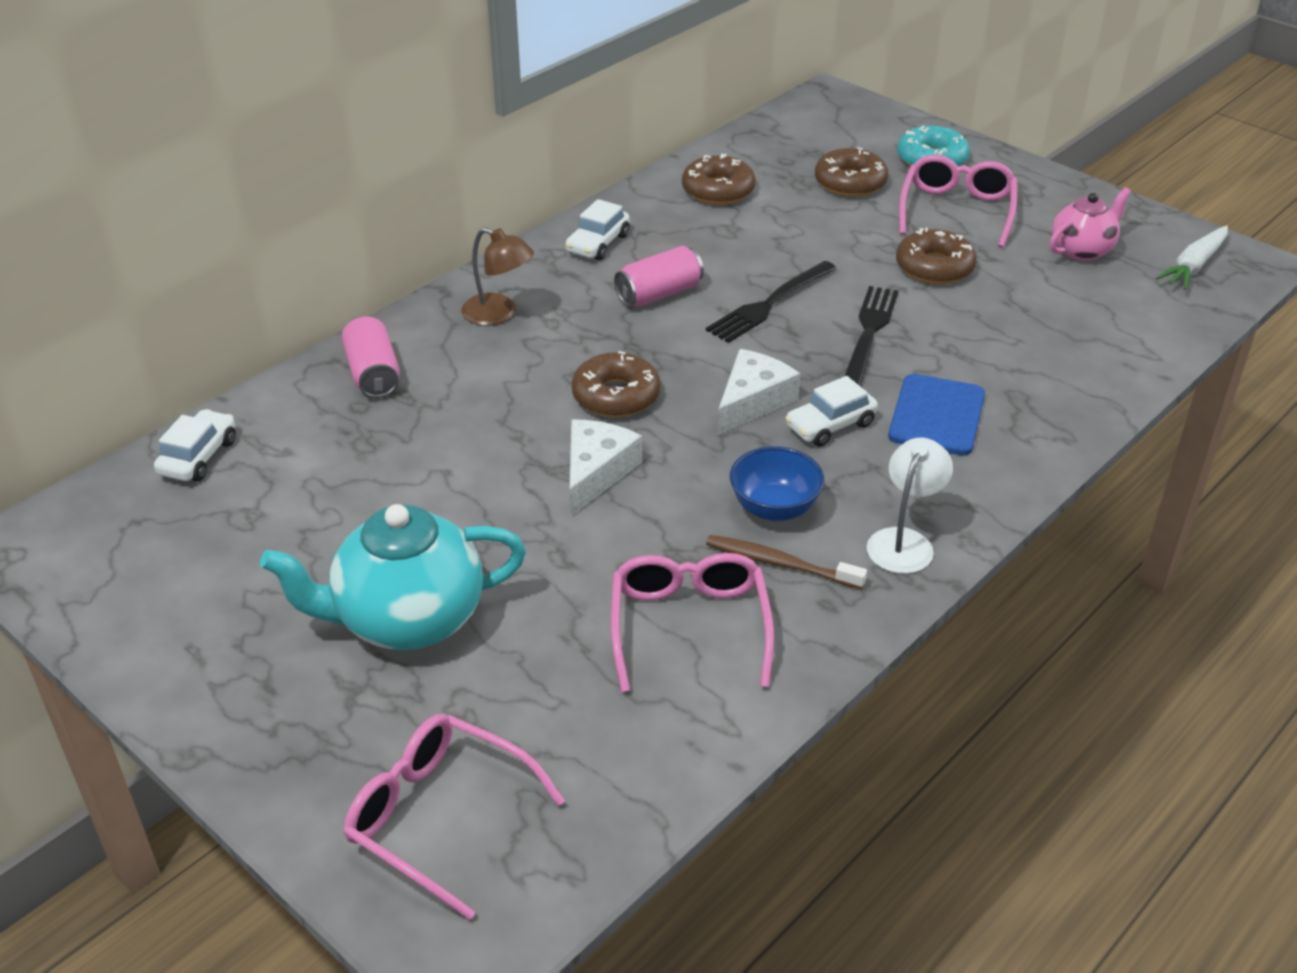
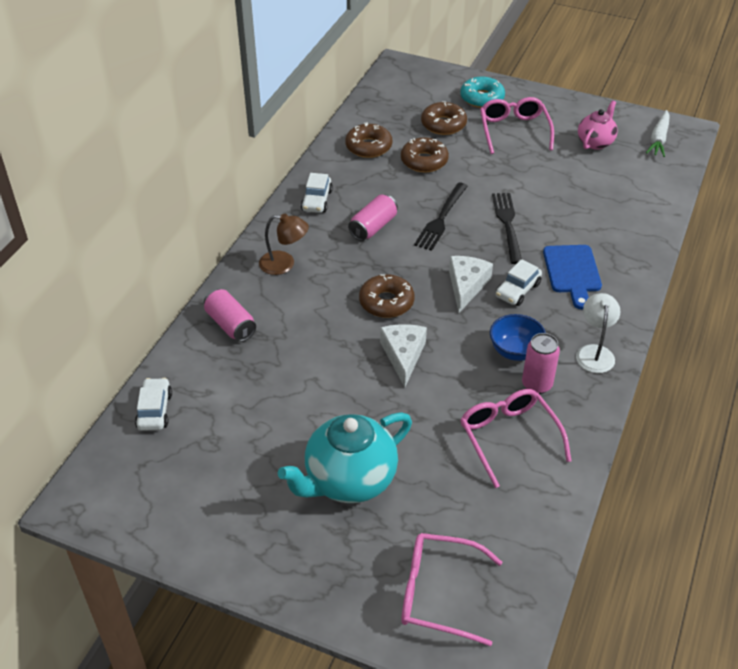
camera: 20 degrees left, 5 degrees up
(780, 564) = (537, 384): brown toothbrush -> pink can
(934, 267) = (521, 172): brown donut -> brown donut (424, 161)

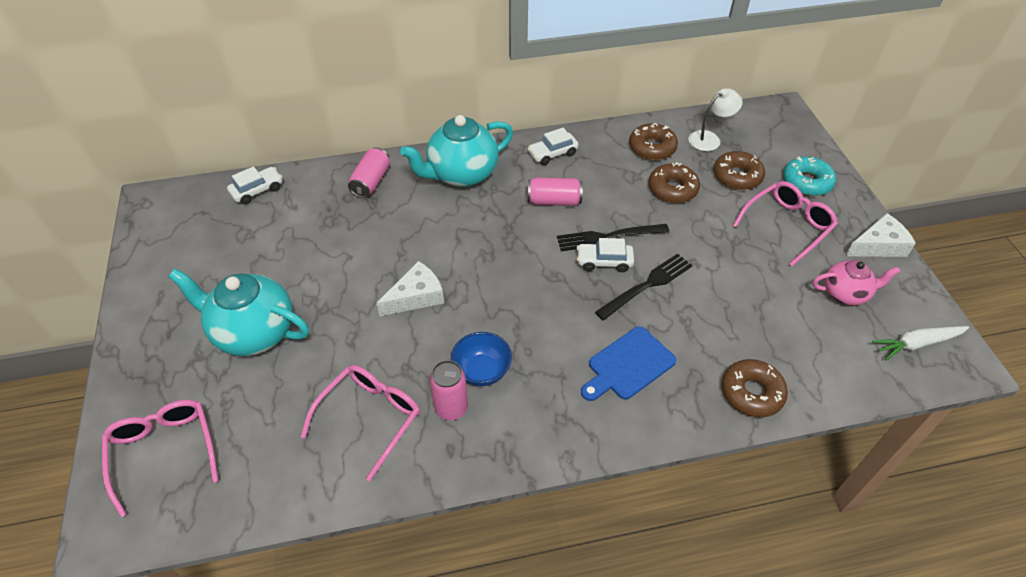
camera: 55 degrees right, 5 degrees up
(284, 264) = (461, 174): brown lamp -> turquoise teapot
(386, 302) = (470, 255): brown donut -> brown donut (751, 393)
(466, 286) = (537, 296): white cheese -> white cheese (878, 245)
(517, 290) = (564, 335): white car -> white car (604, 262)
(594, 352) = (530, 435): white lamp -> white lamp (709, 138)

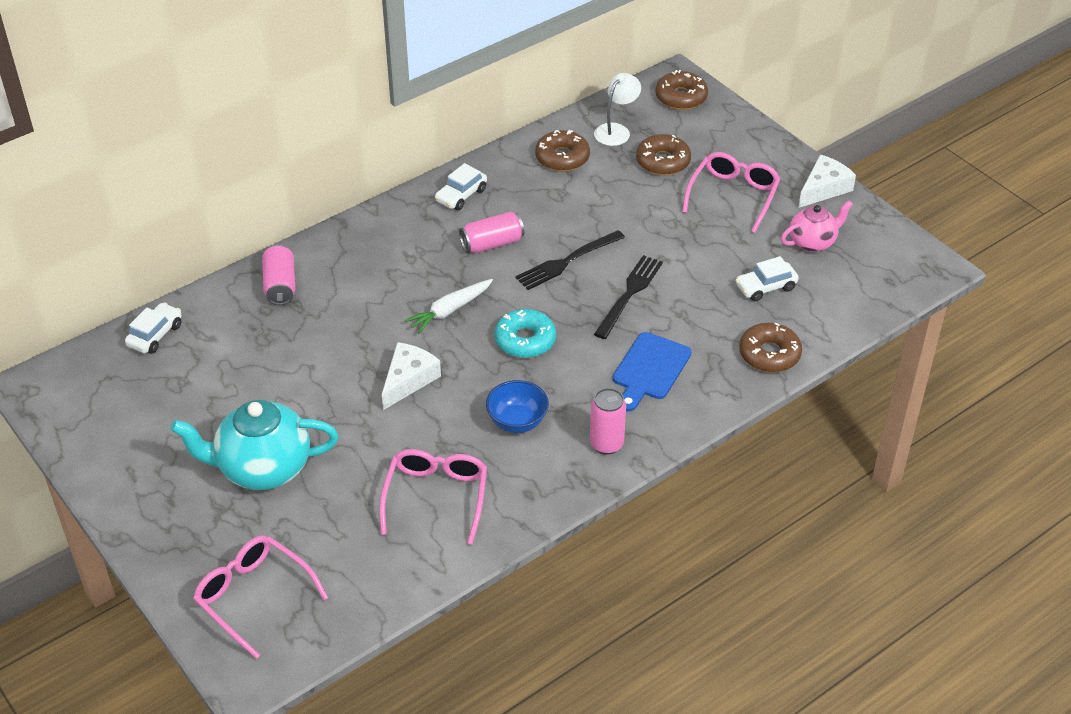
camera: 25 degrees left, 5 degrees down
(451, 408) = (508, 462): pink can -> pink can (606, 444)
(461, 174) = (376, 247): turquoise teapot -> none
(604, 262) = (576, 286): white car -> white car (765, 287)
(672, 189) = (605, 194): brown donut -> brown donut (681, 97)
(807, 182) = (732, 147): turquoise donut -> turquoise donut (525, 340)
(917, 344) = (890, 265): white carrot -> white carrot (449, 310)

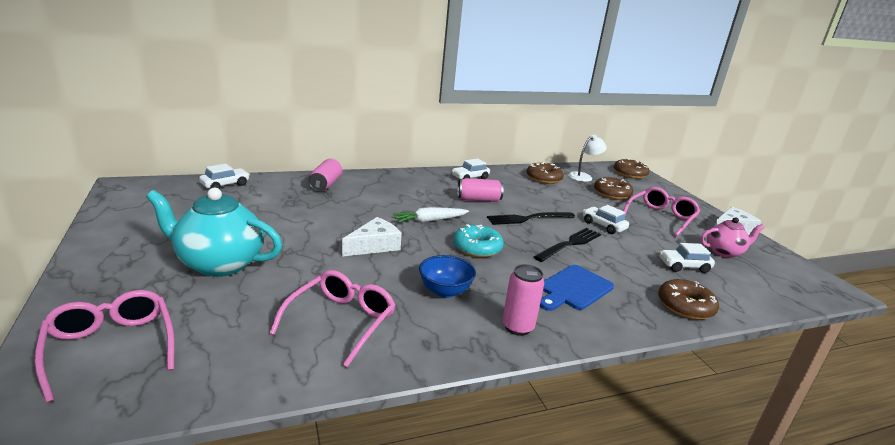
camera: 15 degrees right, 20 degrees down
(663, 242) = (603, 226): none -> white car

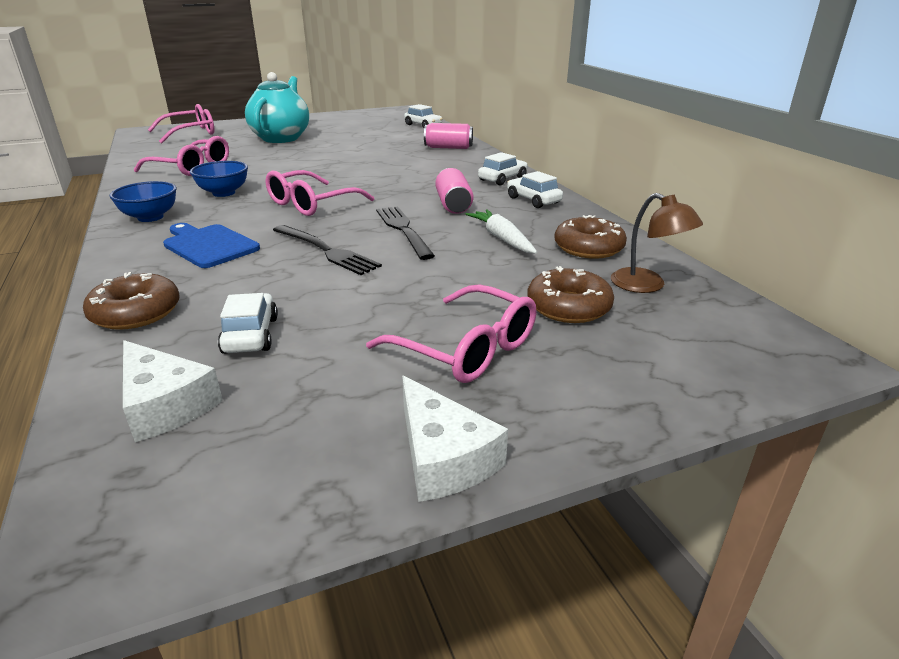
camera: 90 degrees right, 5 degrees up
(374, 245) = (313, 169): white cheese -> white cheese (165, 404)
(430, 220) = (376, 185): white carrot -> white carrot (502, 239)
(477, 248) = (311, 204): turquoise donut -> pink glasses
(517, 327) = (150, 217): pink can -> blue bowl
(583, 176) = (647, 285): white lamp -> brown lamp
(603, 226) = (398, 281): white car -> white car (502, 179)
(630, 174) = (748, 350): brown donut -> none
(724, 252) = (306, 402): pink teapot -> none

